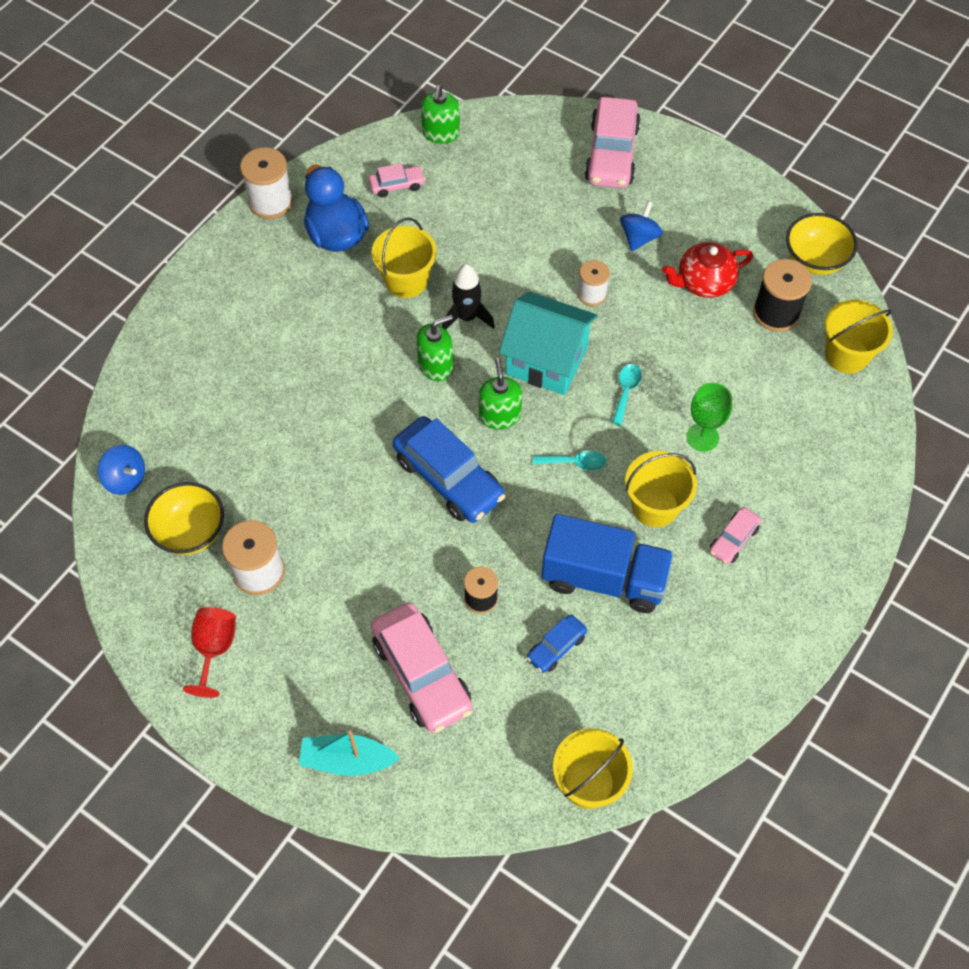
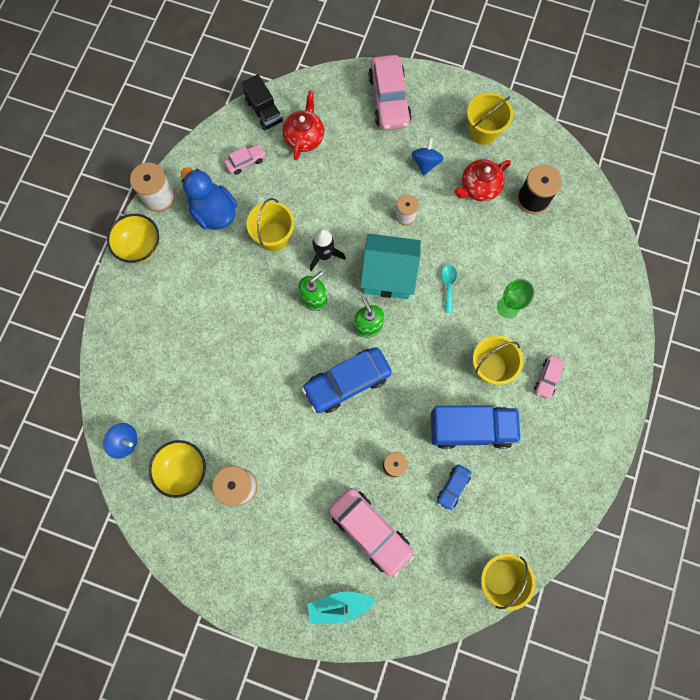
camera: 15 degrees left, 15 degrees up
(214, 649) = (227, 551): red goblet -> none
(441, 133) = (264, 111): green soap dispenser -> black truck
(448, 478) = (347, 382): blue car -> blue car turned 120 degrees clockwise
(484, 174) = (304, 137): none -> red teapot
(575, 463) = (428, 348): turquoise spoon -> none
(815, 260) = (549, 151): yellow bowl -> yellow bowl (140, 246)
(846, 355) = (587, 220): yellow bucket -> yellow bucket (483, 131)

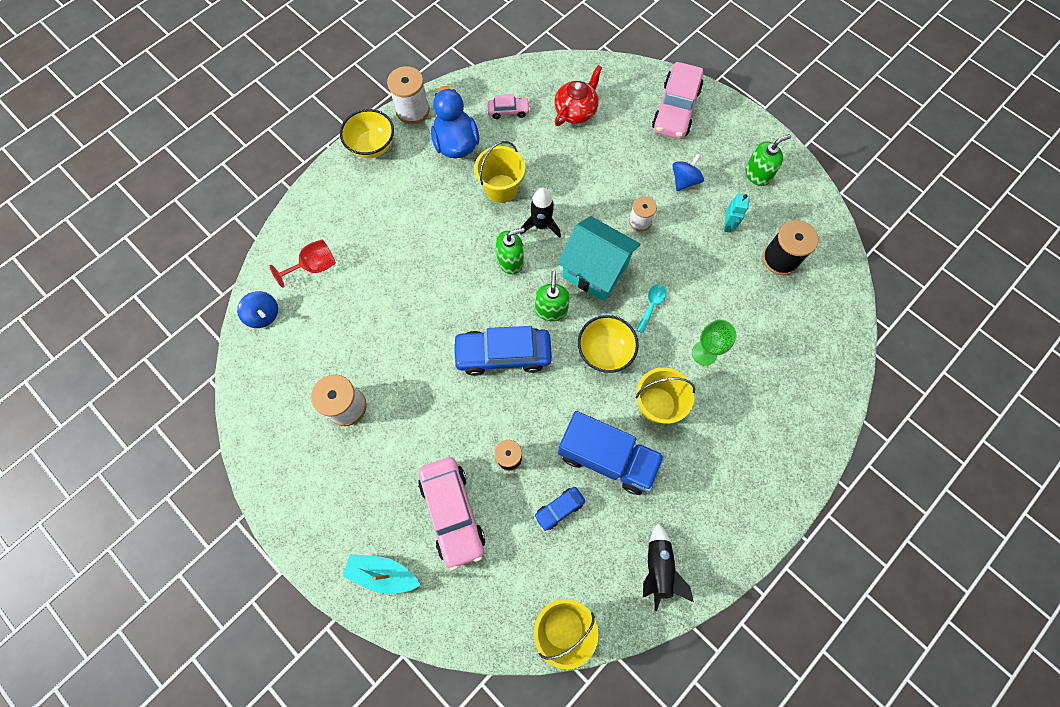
camera: 25 degrees right, 5 degrees down
(146, 379) = (314, 266): none -> red goblet
(183, 469) = (303, 366): yellow bowl -> yellow bowl (605, 351)
(264, 111) = (549, 74): black truck -> none
(479, 187) = (728, 225): red teapot -> turquoise robot
(483, 131) = (757, 174): yellow bucket -> green soap dispenser
(547, 378) = (713, 443): pink car -> none
(549, 496) = (658, 568): none -> black rocket

